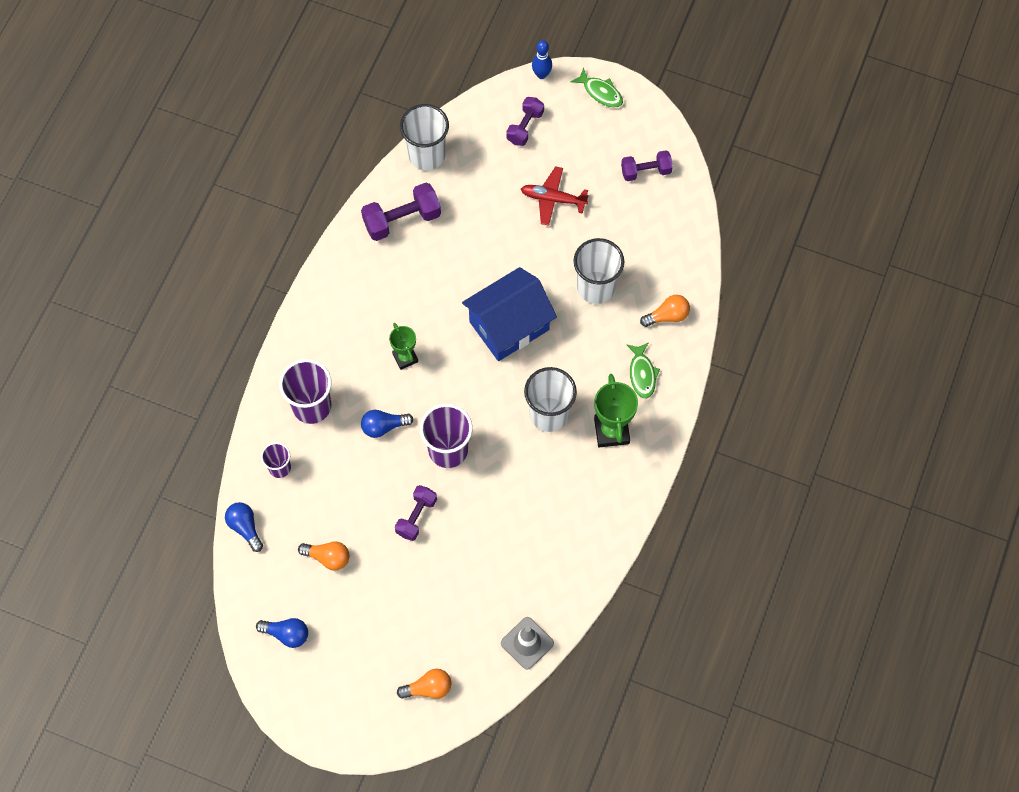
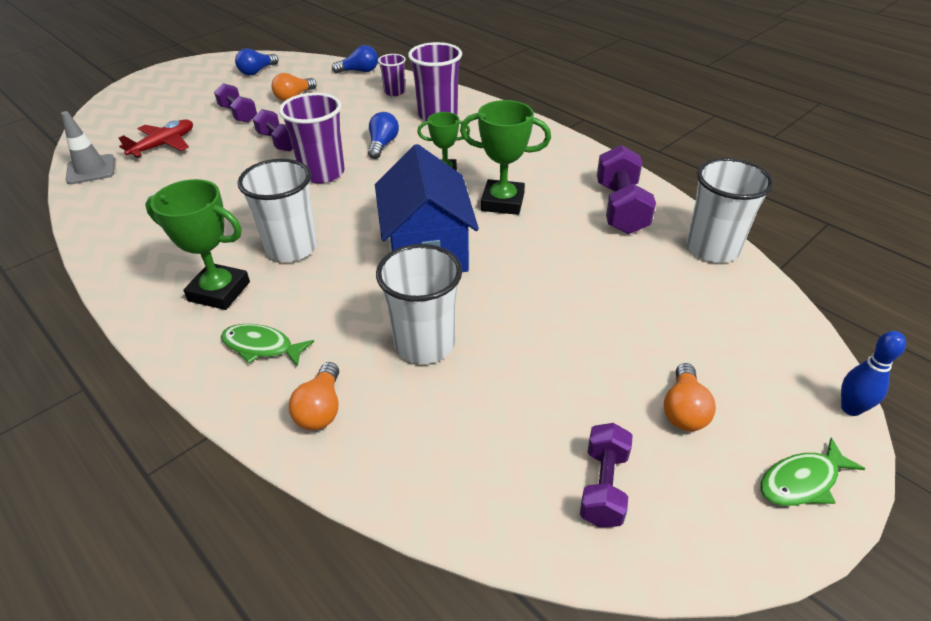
camera: 115 degrees right, 25 degrees down
(428, 688) = (132, 115): orange light bulb -> orange light bulb (683, 410)
(429, 300) = (502, 202): none -> green trophy
(525, 127) = (740, 355): purple dumbbell -> purple dumbbell (238, 114)
(553, 199) = (595, 345): red plane -> red plane (164, 145)

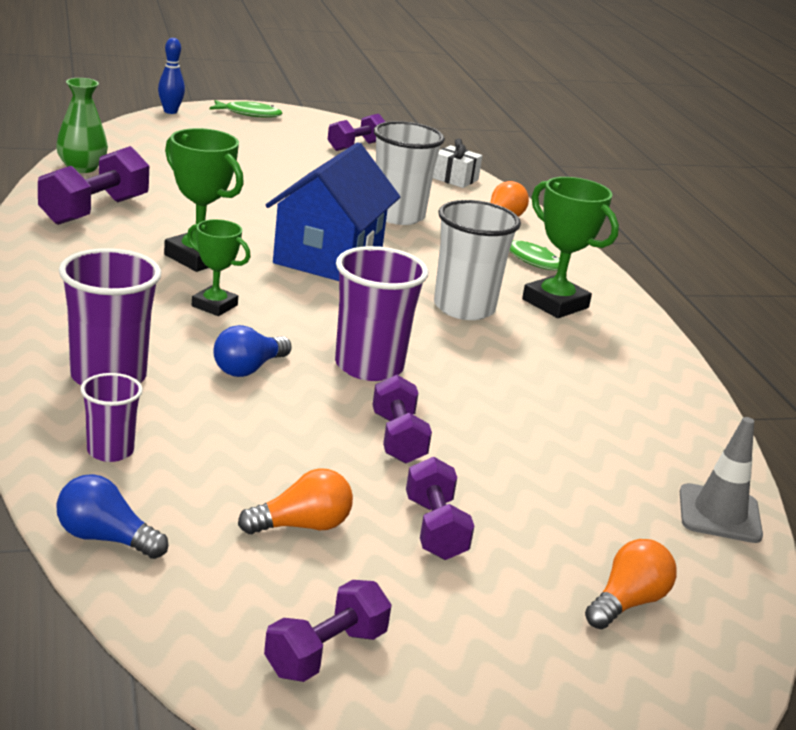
camera: 155 degrees left, 15 degrees down
(164, 145) = (592, 514): red plane -> none
(257, 71) = (325, 653): blue light bulb -> purple dumbbell
(427, 482) = (454, 179): none -> white gift
(683, 410) = (266, 142): orange light bulb -> orange light bulb (627, 602)
(712, 248) = (81, 168): white cup -> green vase

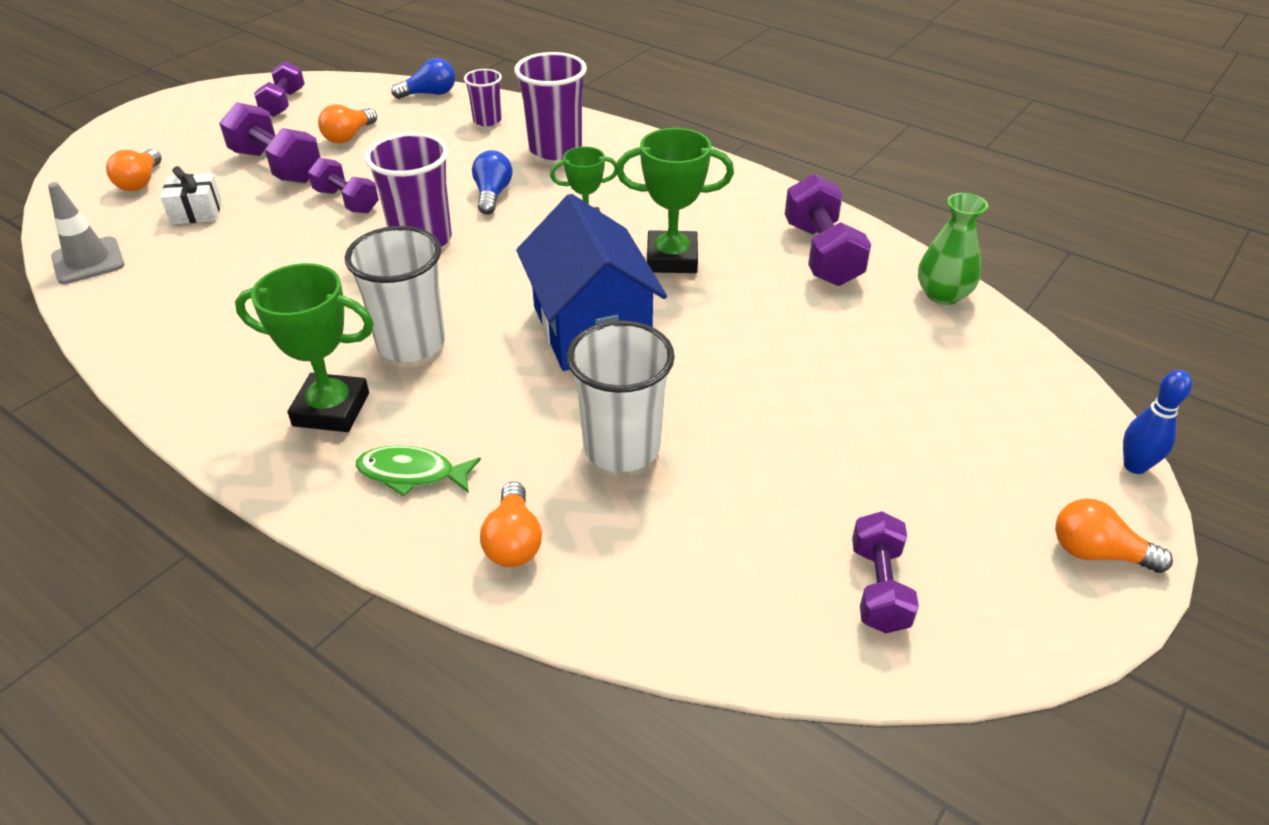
camera: 145 degrees right, 15 degrees up
(249, 114) = (1097, 553): green fish -> orange light bulb
(435, 529) = (277, 166): purple dumbbell -> purple dumbbell, size x1.52
(454, 179) = (671, 610): white gift -> white gift (196, 212)

